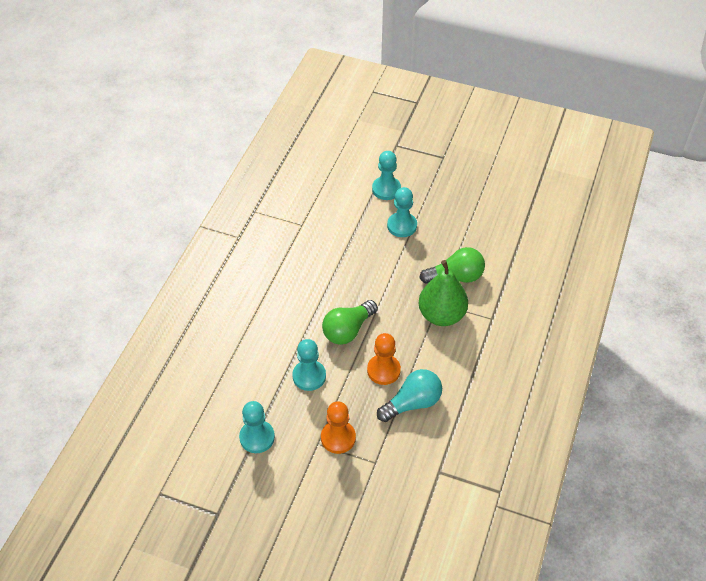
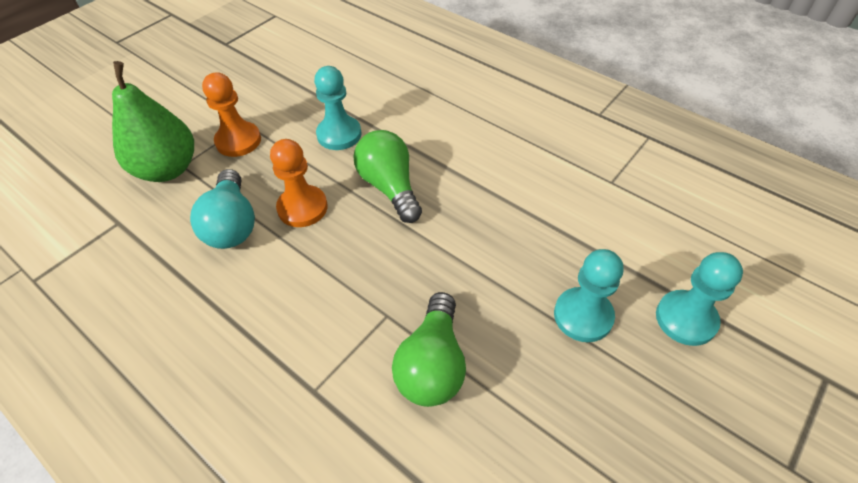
camera: 110 degrees right, 0 degrees up
(257, 437) = (287, 80): turquoise pawn -> none
(441, 315) = (360, 311): green pear -> green pear (168, 169)

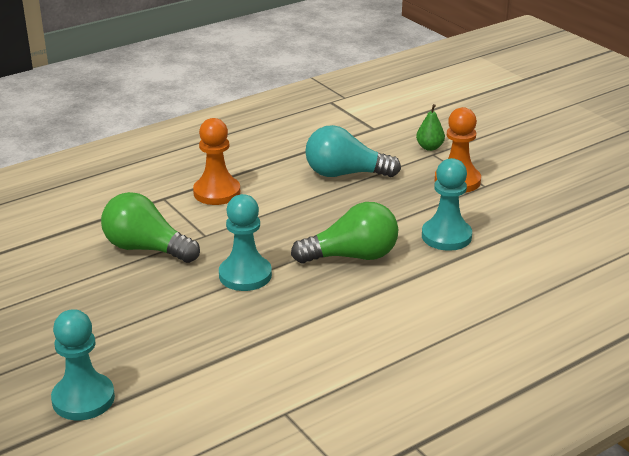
camera: 105 degrees right, 20 degrees down
(168, 169) = (429, 147): green pear -> green pear, size x0.43
(302, 208) = (348, 207): orange pawn -> orange pawn (217, 192)
(583, 316) = (132, 335): turquoise pawn -> turquoise pawn (245, 275)

